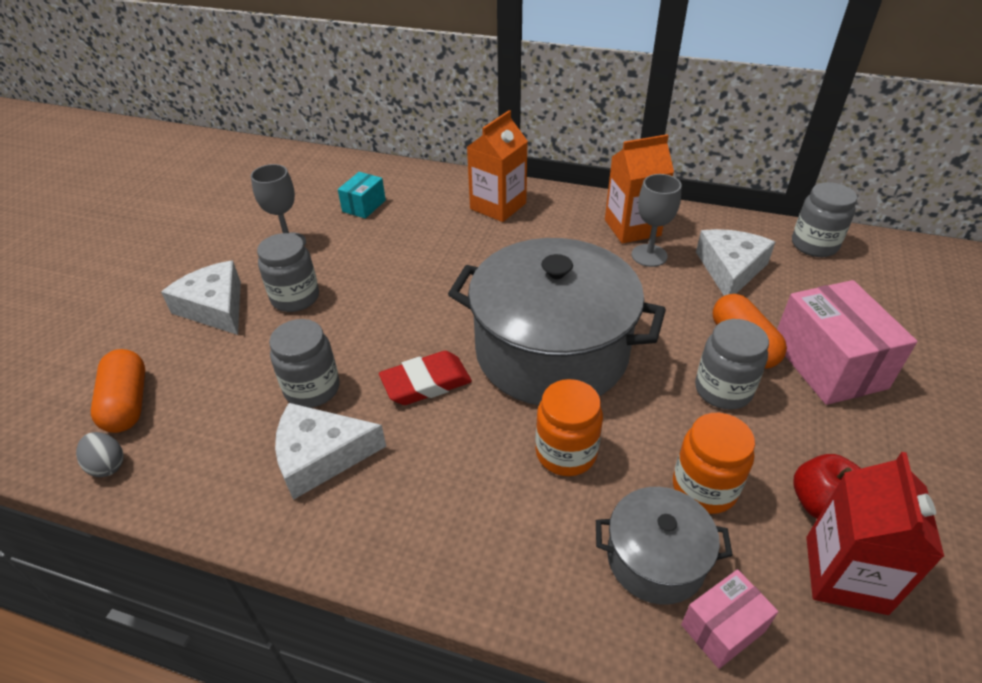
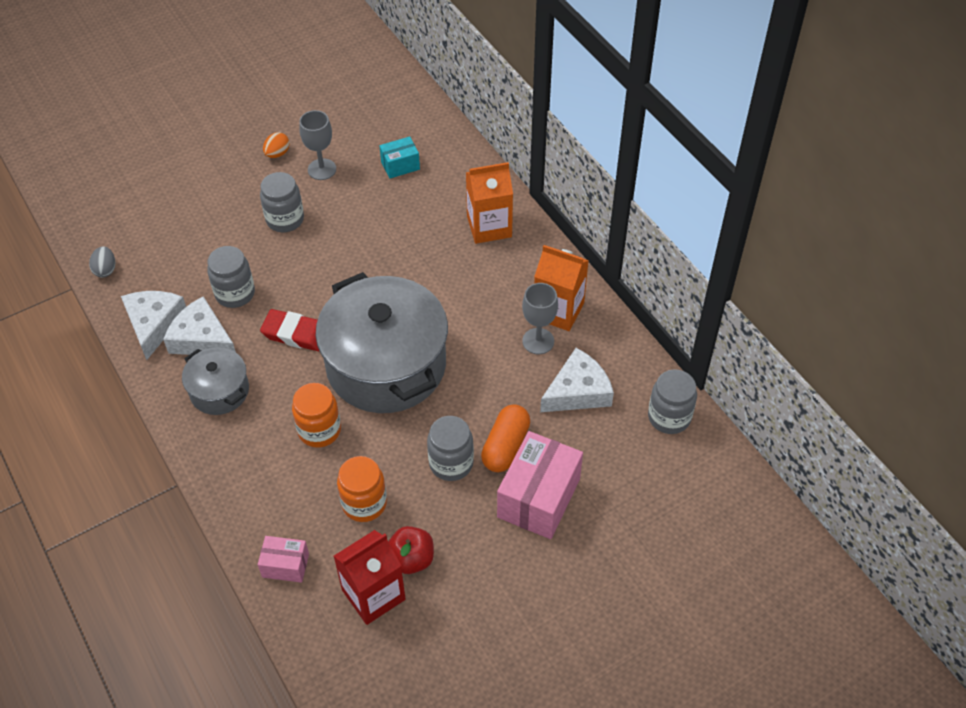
camera: 40 degrees right, 10 degrees up
(128, 403) = (141, 236): orange capsule -> none
(215, 307) = (236, 196): white cheese -> white cheese (154, 324)
(225, 254) = (277, 154): none -> orange egg
(655, 559) = (295, 514): grey pot -> grey pot (219, 391)

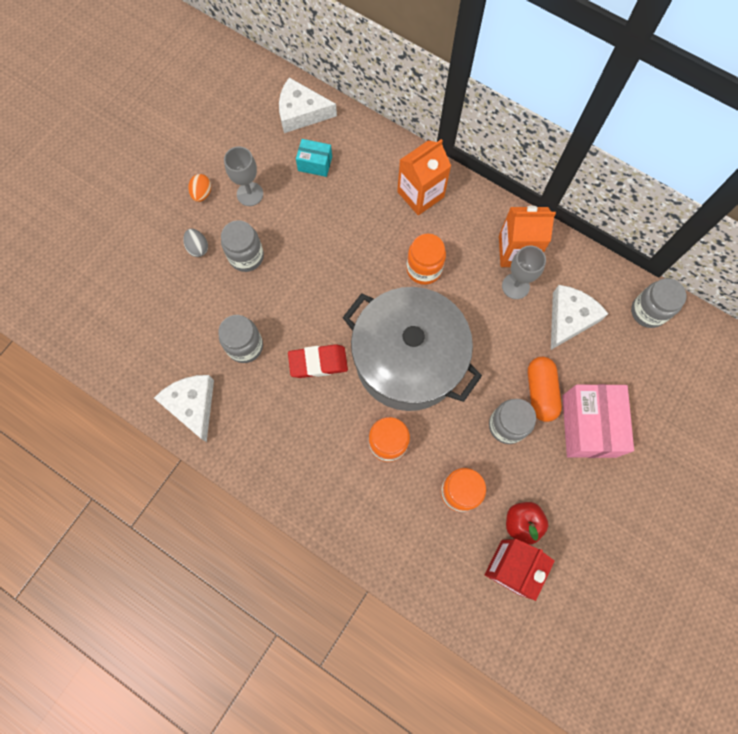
camera: 25 degrees left, 20 degrees up
(105, 270) = (117, 371): grey egg -> grey egg (198, 247)
(202, 338) = (242, 401): white cheese -> white cheese (301, 112)
(219, 391) = (285, 443): grey pot -> none
(285, 565) = (429, 574): pink box -> none
(400, 165) = (315, 164): turquoise box -> turquoise box turned 60 degrees clockwise
(452, 292) = (424, 269): none -> orange jar

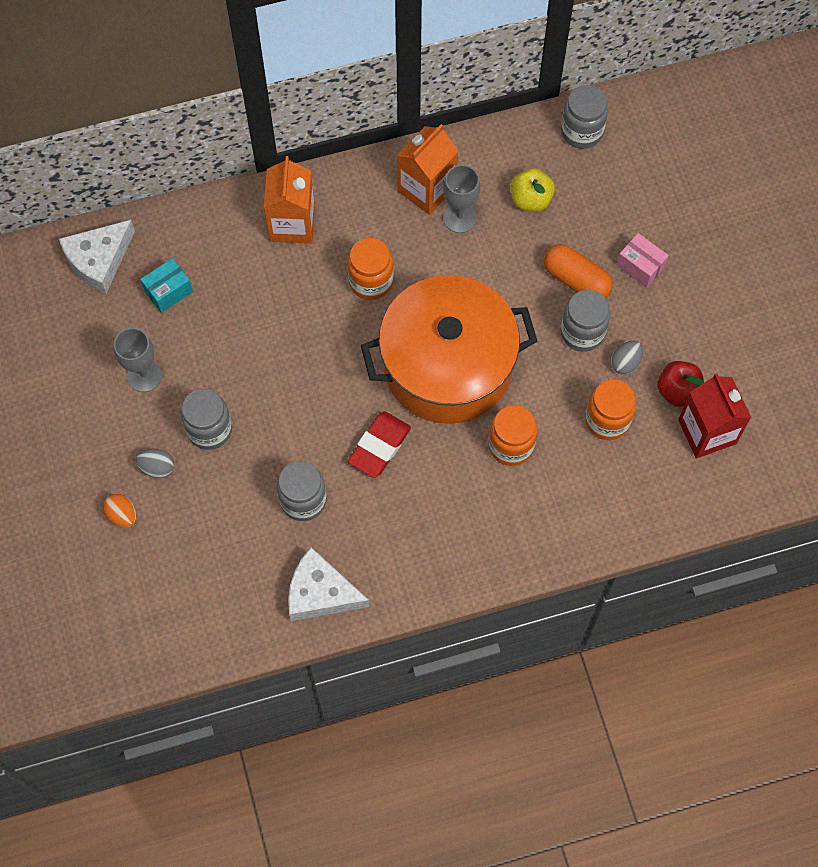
camera: 50 degrees left, 5 degrees down
(202, 193) = (100, 420): orange egg -> orange egg (122, 515)
(408, 360) = (447, 366): grey pot -> orange pot
(511, 471) = (625, 363): none -> grey egg
(569, 318) = (530, 199): white cheese -> yellow apple
(588, 426) = (640, 266): pink box -> pink box, size x0.53

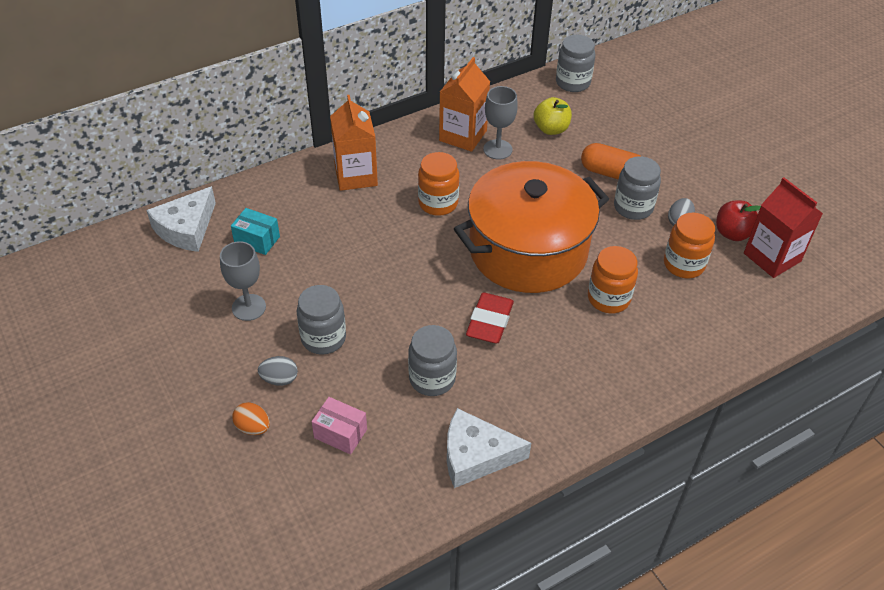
camera: 15 degrees left, 20 degrees down
(168, 291) = (257, 240): turquoise box -> turquoise box turned 75 degrees clockwise
(640, 266) = (659, 157): pink box -> pink box (340, 433)

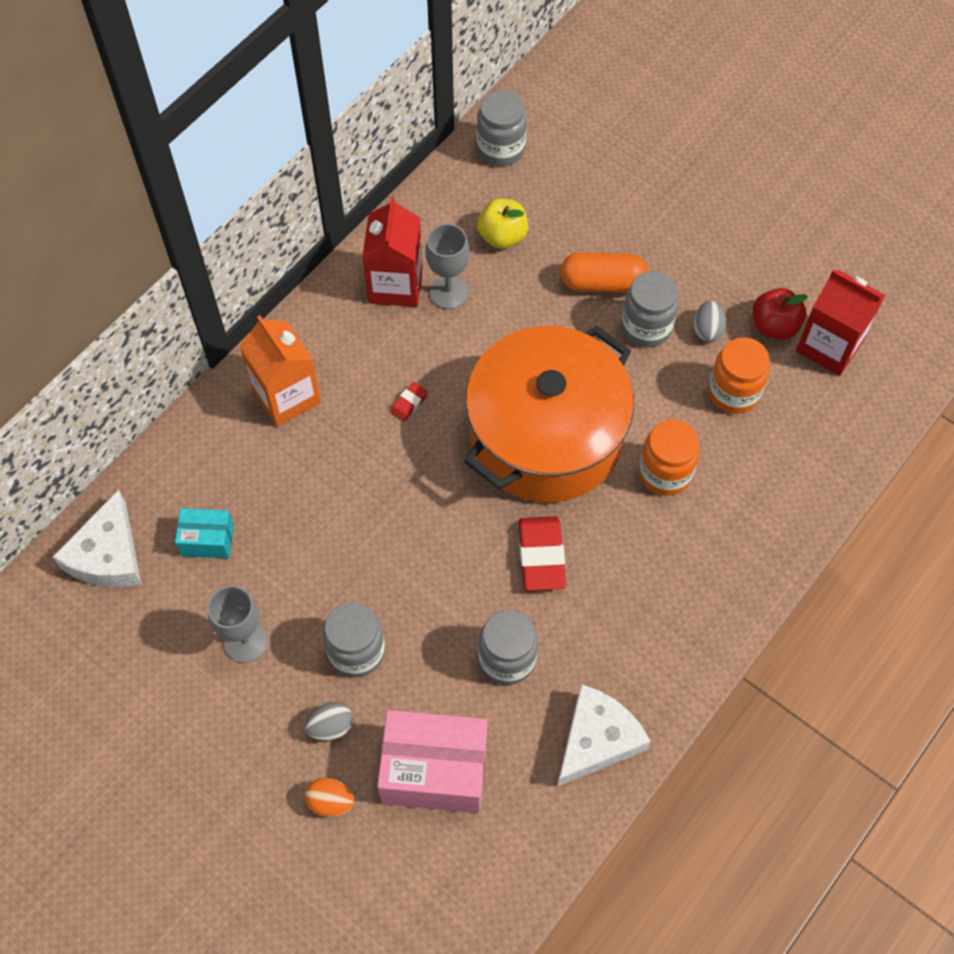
camera: 20 degrees left, 15 degrees up
(340, 433) = (434, 771): pink box -> pink box, size x1.90
(438, 203) = (409, 403): orange jar -> red eraser
(463, 135) = (395, 284): orange carton -> red carton
(476, 455) = (597, 740): white cheese -> white cheese turned 150 degrees clockwise

